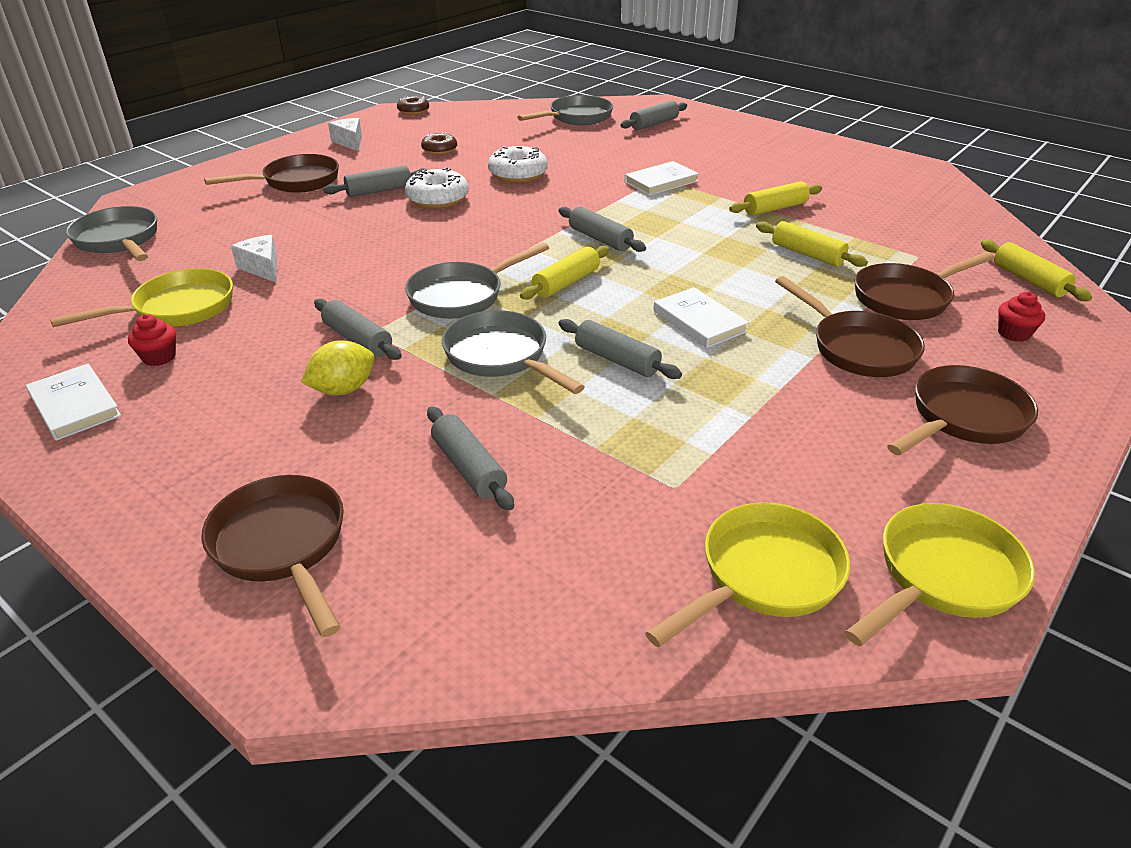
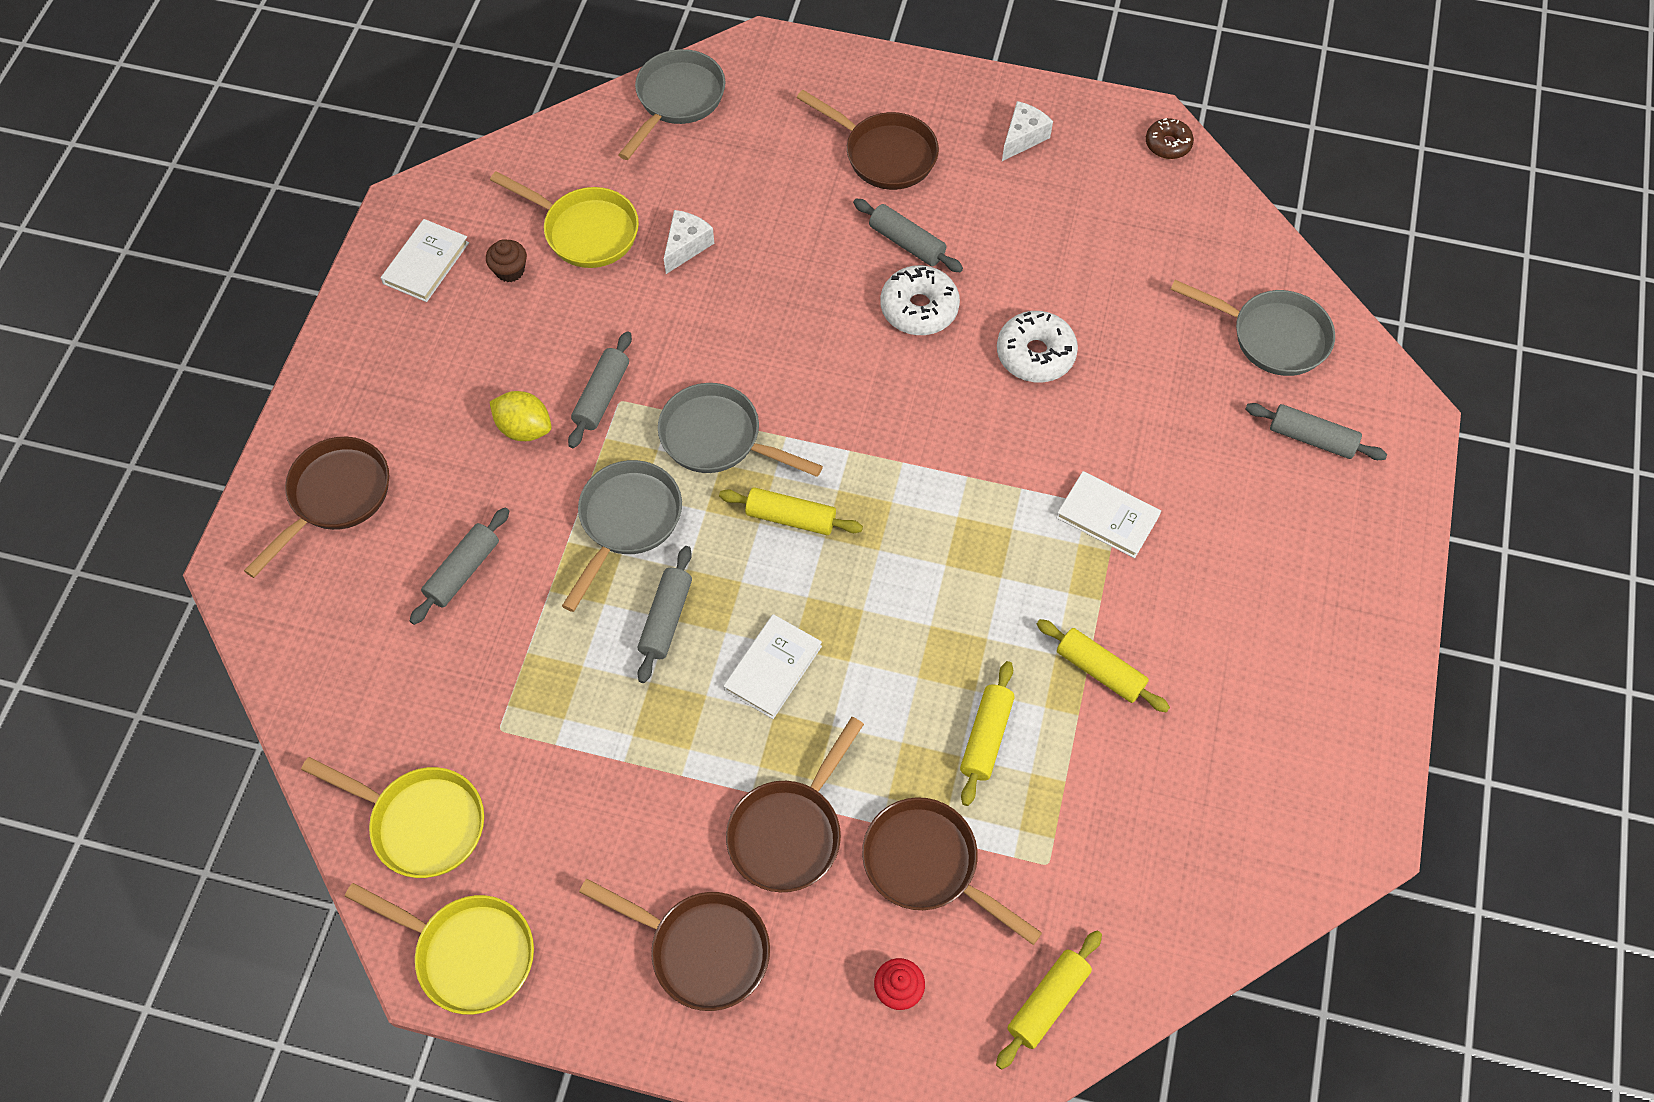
camera: 65 degrees right, 25 degrees up
(159, 357) = (510, 270): red cupcake -> brown cupcake
(439, 150) = (1058, 239): brown donut -> none
(600, 239) = (908, 510): grey rolling pin -> none

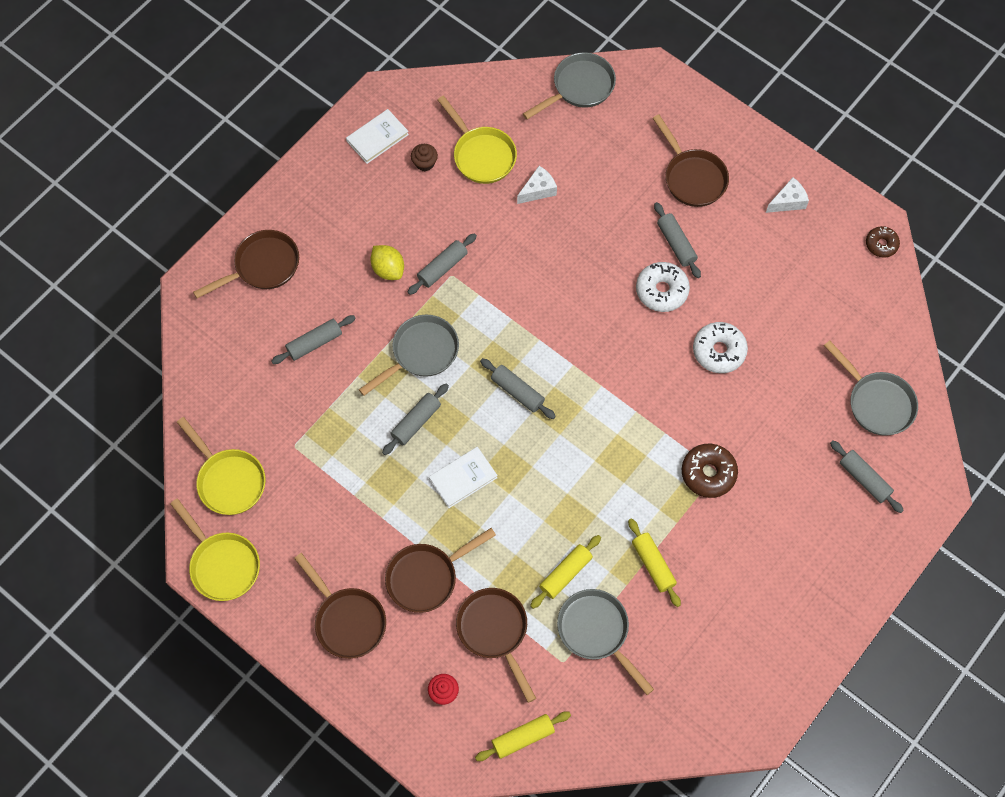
camera: 25 degrees right, 5 degrees up
(718, 438) = (498, 324): grey pan -> grey pan (596, 632)
(790, 518) = (517, 392): yellow rolling pin -> grey rolling pin
(1107, 517) = (708, 473): white book -> brown donut

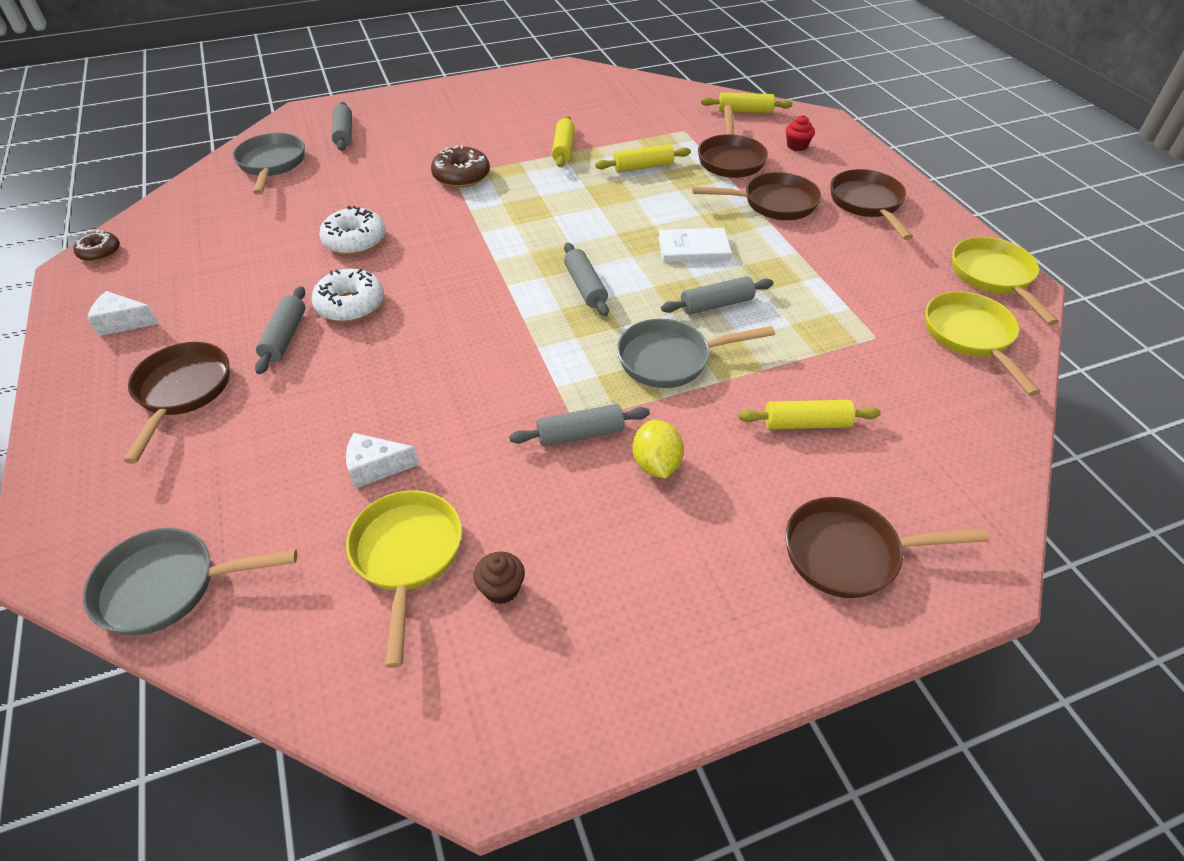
camera: 150 degrees left, 20 degrees down
(314, 343) = (806, 423): grey rolling pin -> yellow rolling pin
(377, 138) = (548, 676): white book -> none
(596, 632) = (643, 134): grey pan -> none

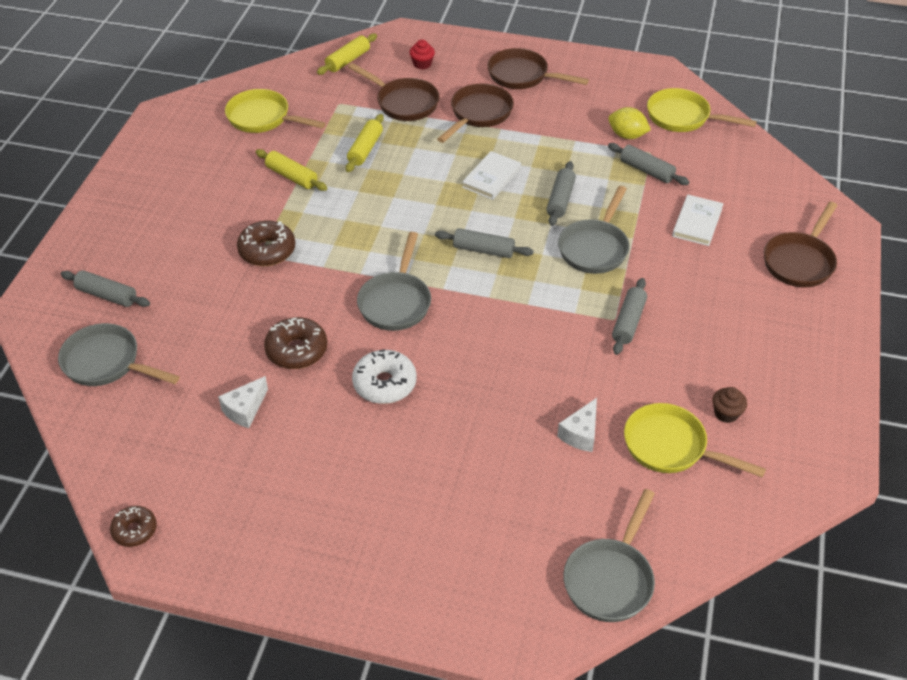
camera: 55 degrees left, 0 degrees up
(123, 322) = (272, 537): white cheese -> white cheese (245, 410)
(182, 392) = (406, 520): brown pan -> none
(285, 337) = (390, 436): grey rolling pin -> grey rolling pin (646, 171)
(355, 241) = (297, 350): white donut -> brown donut
(462, 266) = (396, 302): none -> grey pan
(656, 464) = (680, 301): yellow lemon -> yellow lemon (627, 135)
(806, 423) = (697, 222): yellow rolling pin -> white book
(993, 277) = (642, 75): yellow pan -> yellow pan (263, 118)

